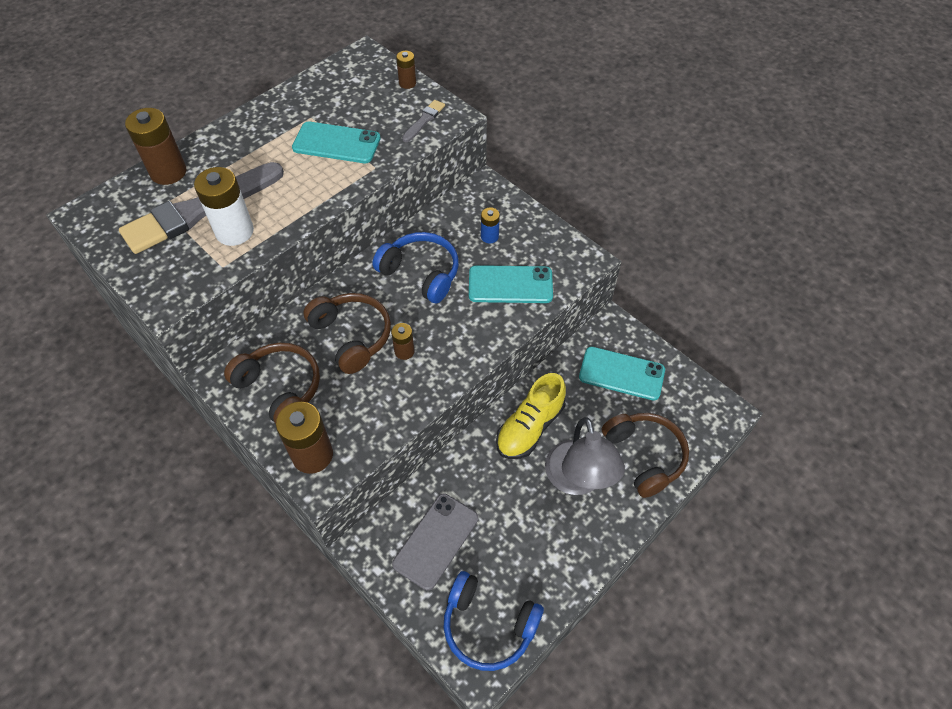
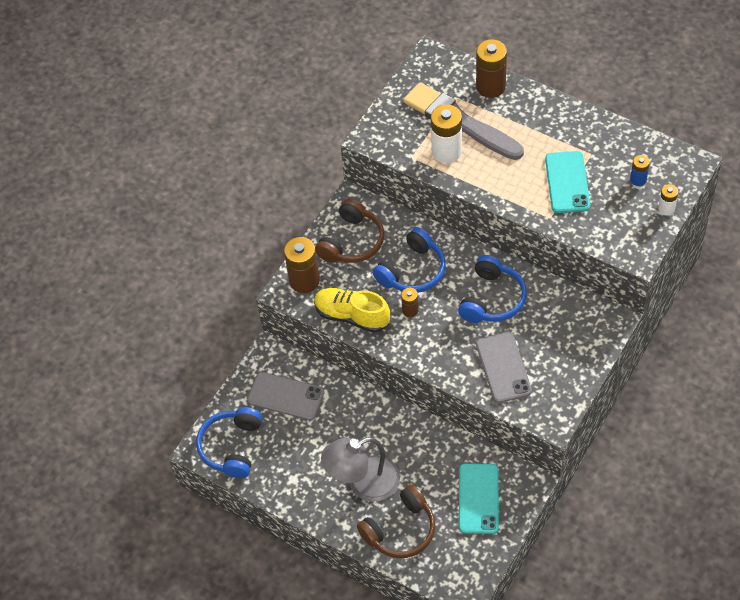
camera: 80 degrees right, 0 degrees up
(352, 336) = (412, 271): brown headphones -> blue headphones
(407, 83) = (666, 209): brown battery -> white battery
(424, 120) = (622, 235): grey brush -> none
(489, 236) = (552, 338): blue battery -> blue battery (638, 179)
(510, 285) = (503, 367): turquoise phone -> grey phone
(530, 427) = (401, 438): yellow shoe -> yellow shoe (352, 316)

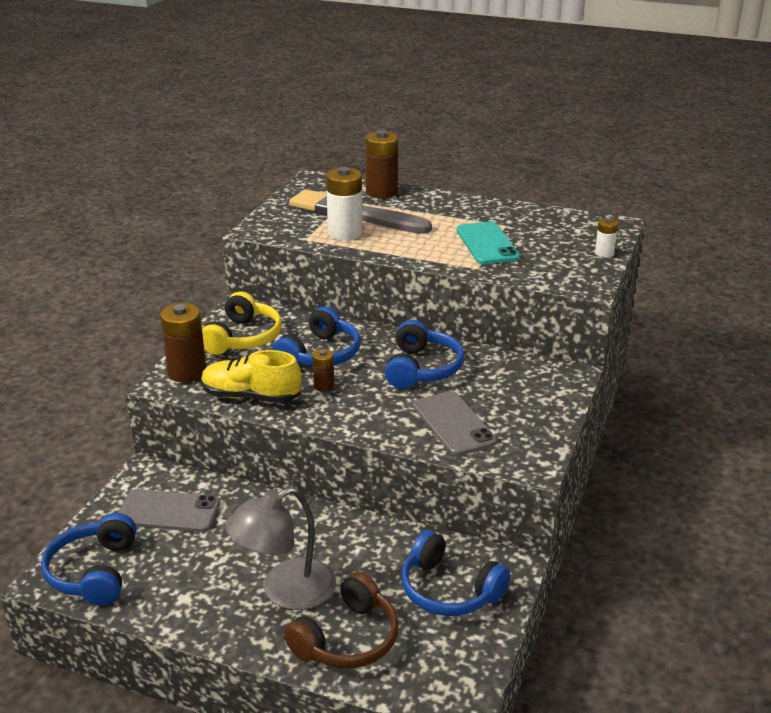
camera: 15 degrees left, 25 degrees down
(352, 242) = (243, 338): brown headphones -> yellow headphones
(478, 499) = (449, 590): turquoise phone -> blue headphones
(638, 179) = (564, 237): blue battery -> none

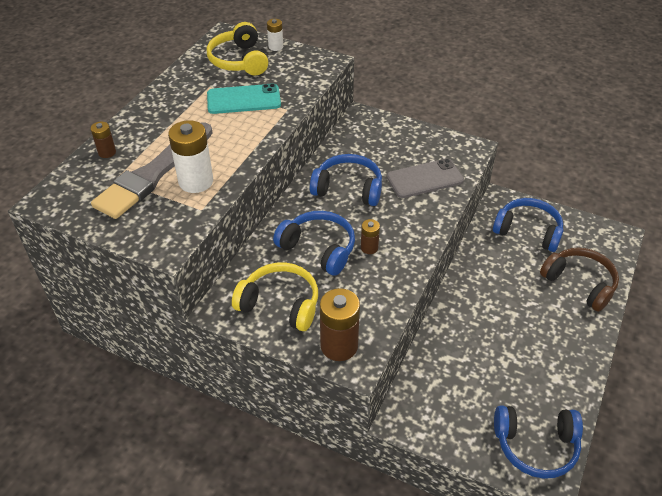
camera: 85 degrees left, 15 degrees up
(168, 511) = (456, 396): grey phone -> none
(251, 396) = (383, 296): yellow shoe -> none
(285, 591) = (541, 315): grey lamp -> none
(381, 192) = (107, 152): brown battery -> brown battery, size x0.53
(449, 590) = (528, 231): blue headphones -> blue headphones turned 105 degrees counterclockwise
(563, 235) = (239, 60): none -> yellow headphones

